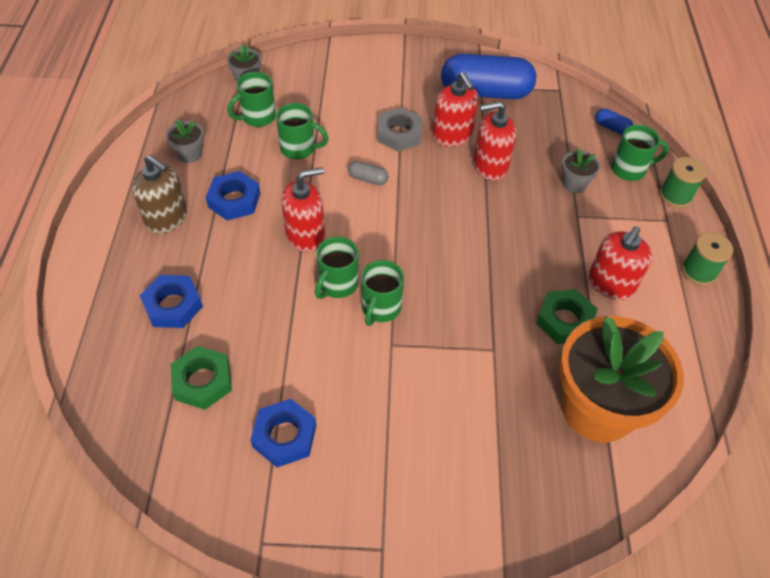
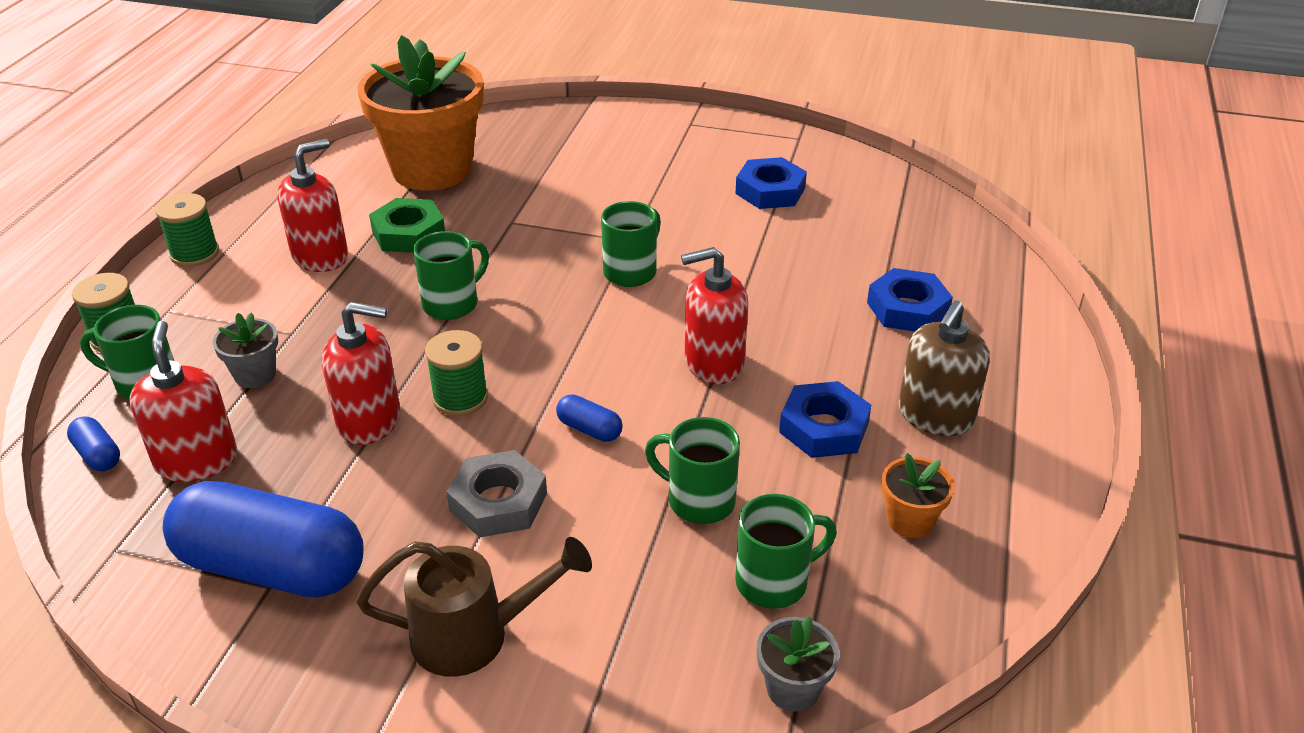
camera: 165 degrees left, 15 degrees down
(166, 218) = (935, 416): brown soap dispenser -> brown soap dispenser turned 105 degrees counterclockwise
(190, 154) = (910, 520): grey flower pot -> orange flower pot
(202, 381) = (861, 238): green nut -> none
(337, 284) = (681, 301): green mug -> green mug (452, 304)
(368, 179) = (589, 429): grey capsule -> blue capsule
(383, 80) = (474, 636): none -> brown watering can
(448, 187) = (460, 398): none -> green spool
(452, 135) = (400, 484): red soap dispenser -> red soap dispenser (197, 460)

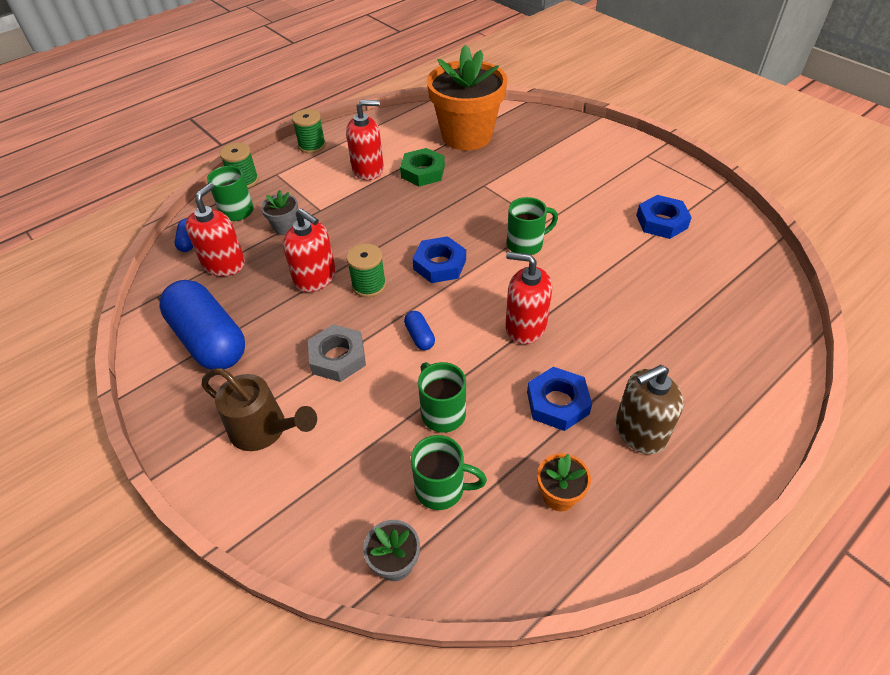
camera: 35 degrees right, 10 degrees up
(452, 304) = (410, 225): green mug -> none
(907, 308) = (687, 345): blue nut -> blue nut (439, 264)

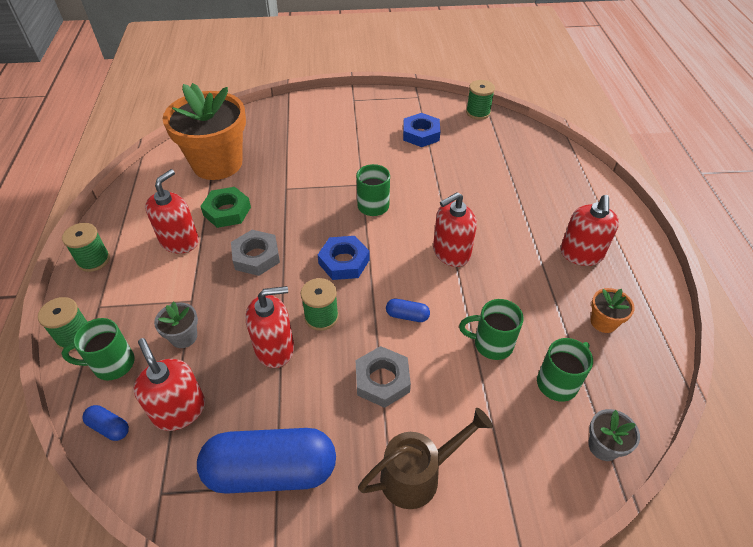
camera: 55 degrees left, 0 degrees up
(393, 214) = (256, 256): none -> grey nut
(557, 403) = (530, 277): blue nut -> none
(640, 431) = (581, 254): brown soap dispenser -> red soap dispenser
(755, 242) = (478, 112): none -> green spool

